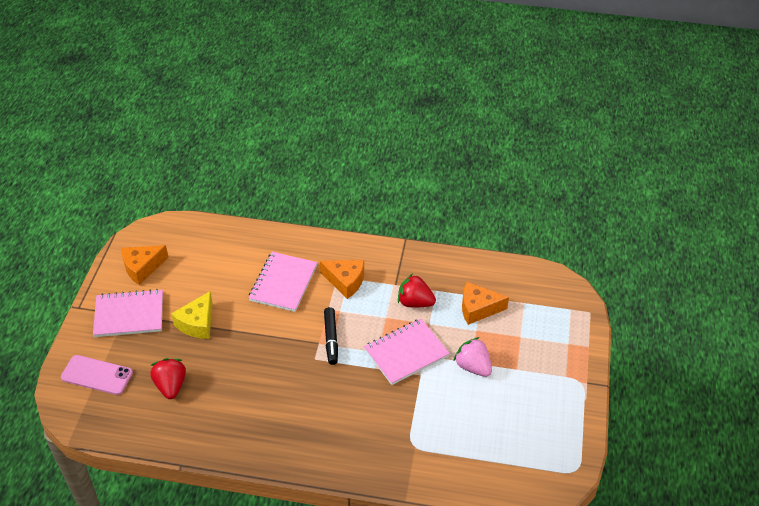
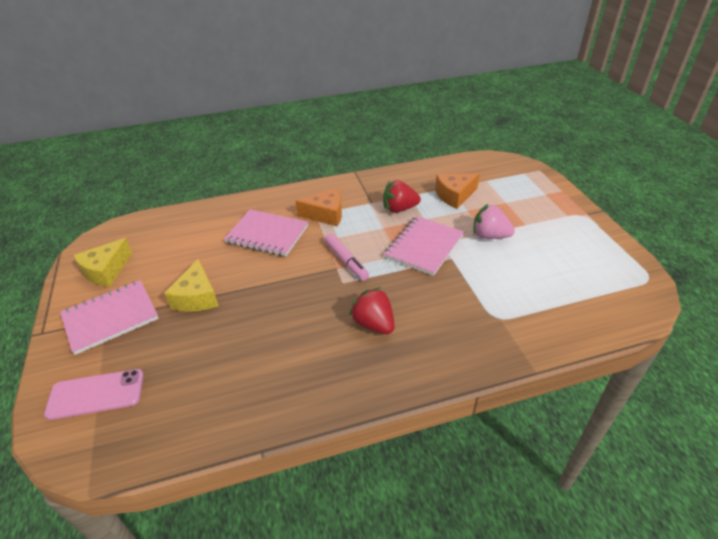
camera: 25 degrees left, 5 degrees down
(142, 268) = (106, 271): orange cheese -> yellow cheese
(171, 386) = (199, 368): red strawberry -> red strawberry (373, 324)
(283, 283) = (267, 234): pink notebook -> pink notebook turned 60 degrees counterclockwise
(331, 339) = (346, 261): black marker -> pink marker

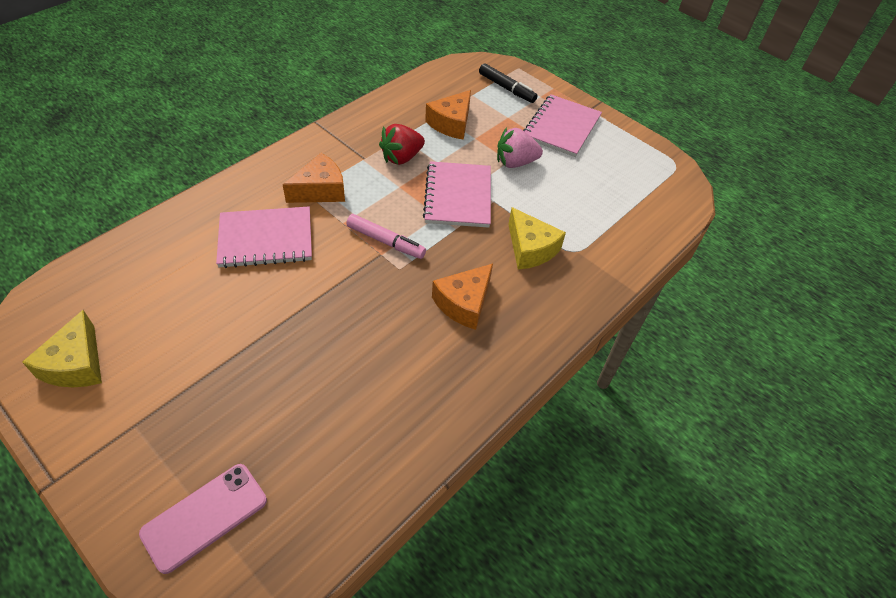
camera: 35 degrees left, 10 degrees up
(110, 317) = (140, 421): pink notebook -> pink notebook (561, 127)
(197, 297) = (237, 350): yellow cheese -> yellow cheese (530, 249)
(373, 324) = (464, 303): red strawberry -> orange cheese
(519, 182) = (506, 88): none -> black marker

